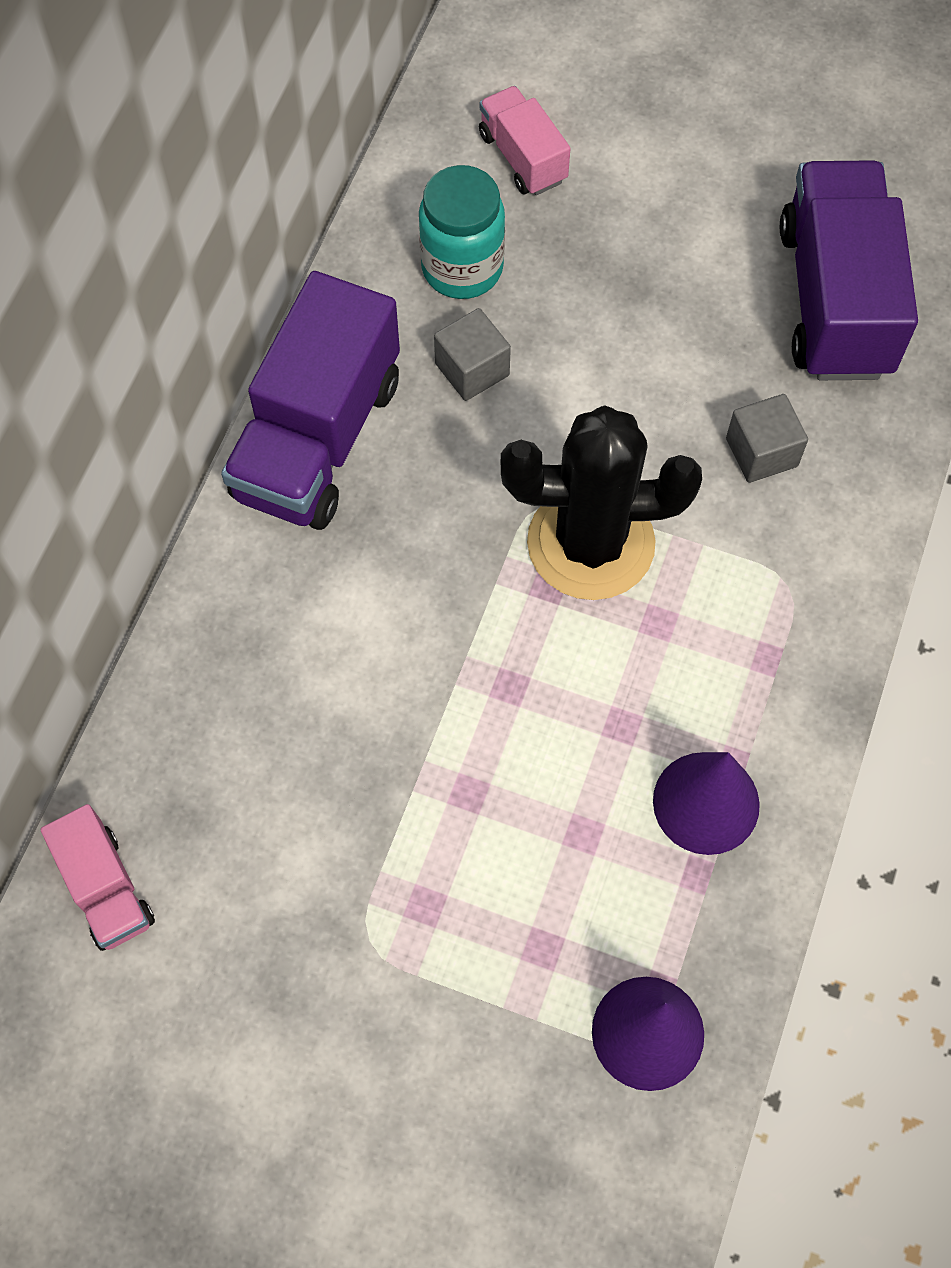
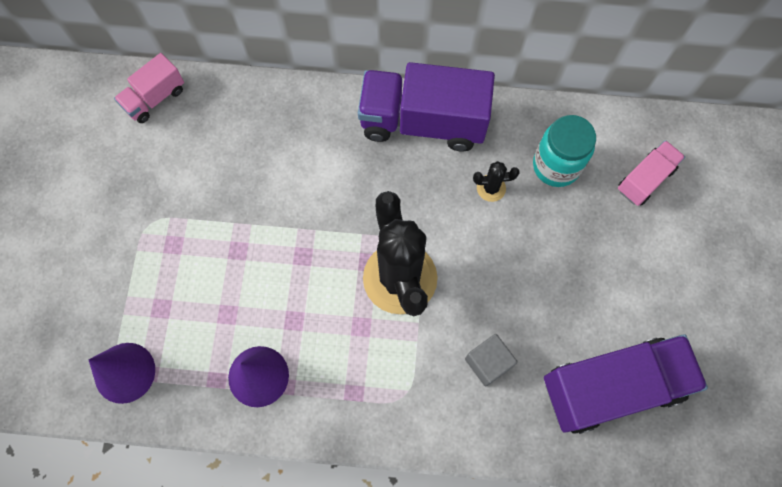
camera: 75 degrees right, 5 degrees up
(472, 369) = (491, 188): grey cube -> black cactus

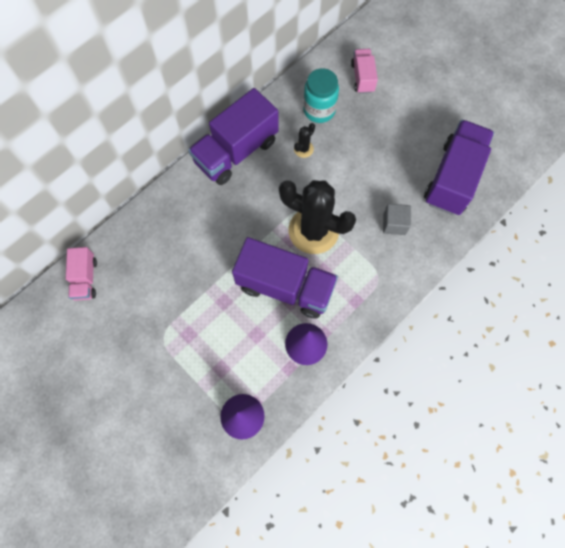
camera: 50 degrees left, 0 degrees up
(307, 300) = (285, 286): none -> purple truck

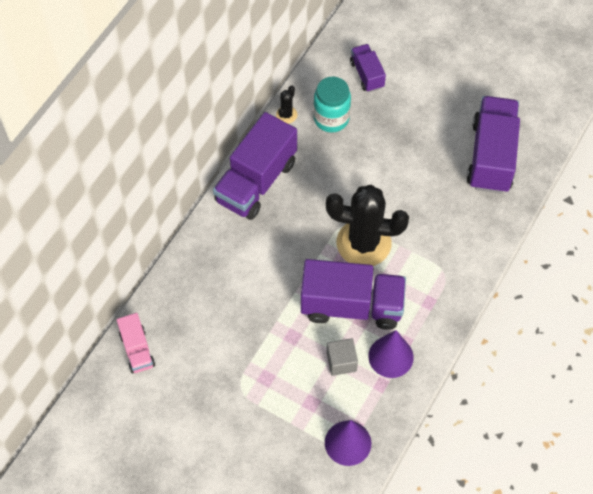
camera: 15 degrees left, 10 degrees down
(303, 149) = (327, 163): black cactus -> black cactus (286, 115)
(362, 78) = (367, 74): pink truck -> purple truck
(394, 224) = (445, 216): grey cube -> grey cube (341, 362)

